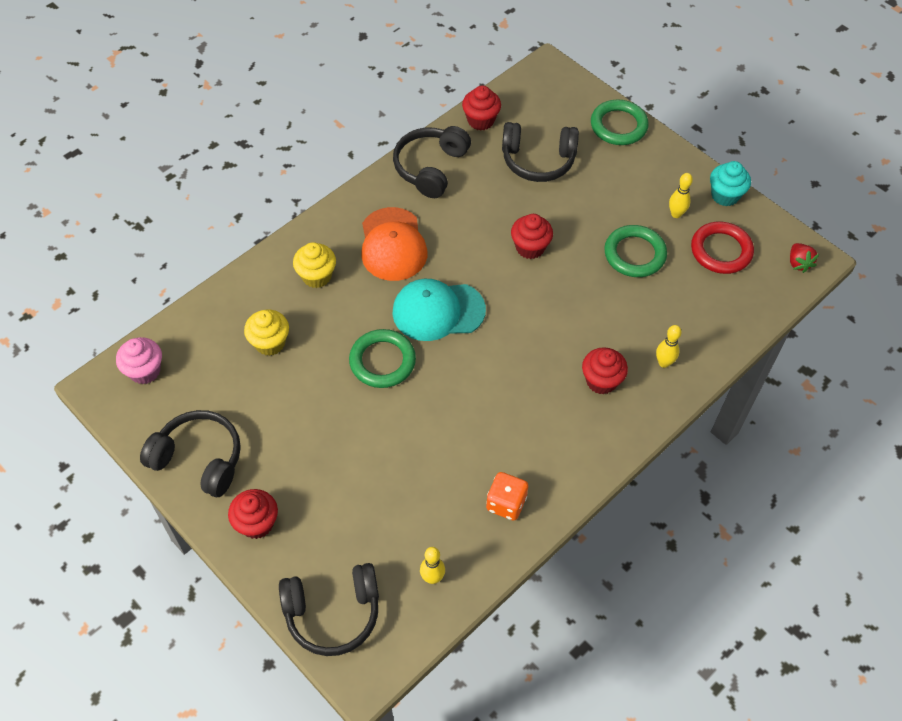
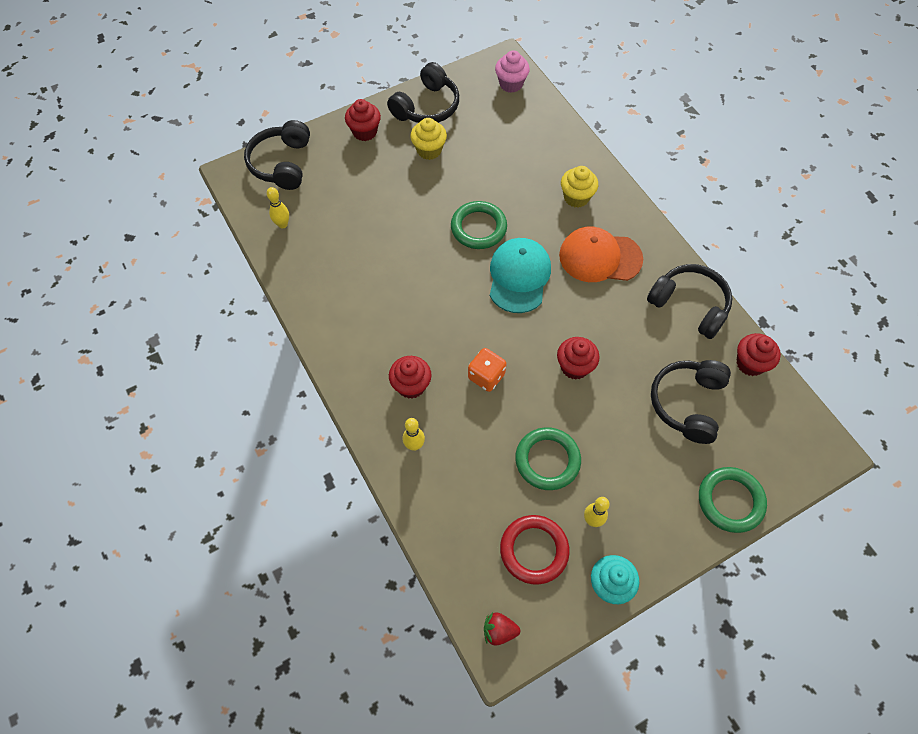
camera: 105 degrees right, 5 degrees up
(270, 343) = (516, 158): yellow cupcake -> yellow cupcake (429, 150)
(506, 503) = (322, 284): orange dice -> orange dice (486, 376)

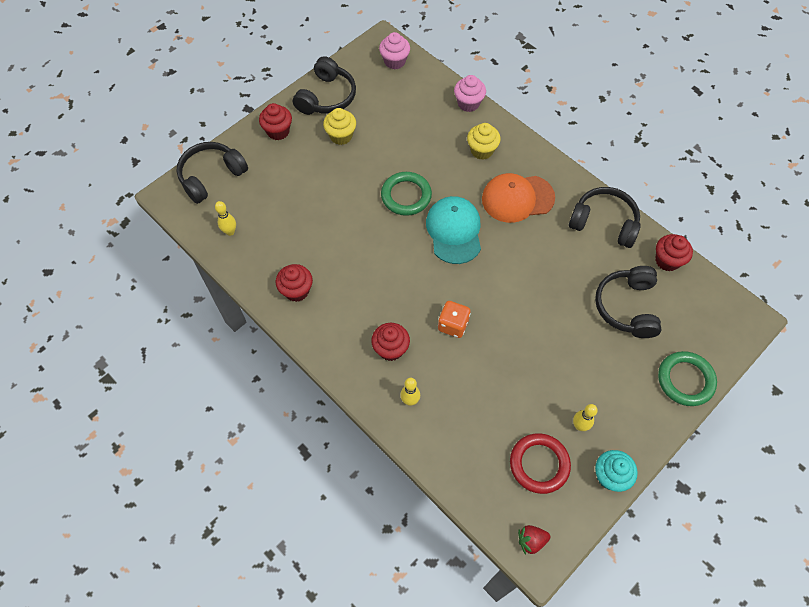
camera: 15 degrees left, 0 degrees up
(282, 163) = (211, 176): black headphones -> black headphones turned 60 degrees clockwise
(547, 460) = (527, 384): green ring -> none
(574, 367) = (525, 298): red cupcake -> red cupcake (296, 290)
(577, 144) = (468, 103): none -> pink cupcake

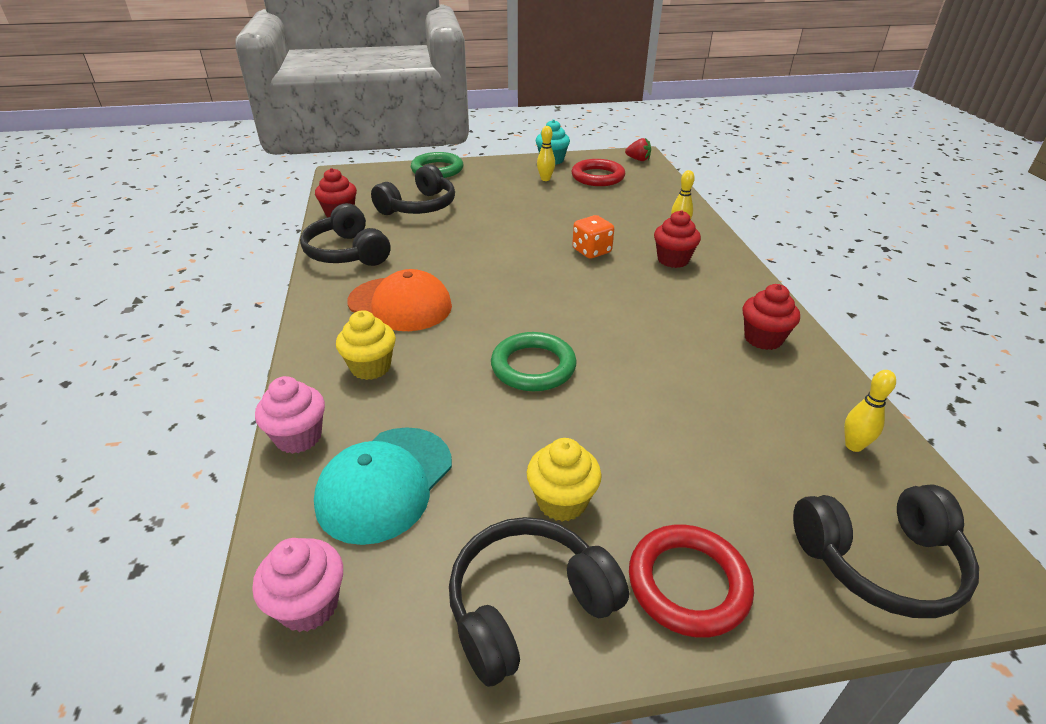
camera: 145 degrees left, 25 degrees down
(278, 131) = (688, 583): red cupcake -> red ring
(454, 231) = (510, 309): turquoise cap -> turquoise cap (385, 483)

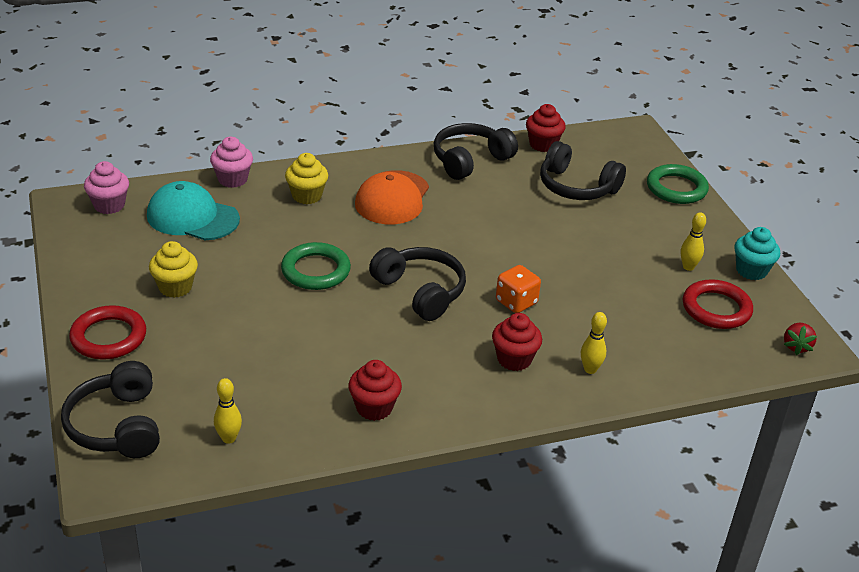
camera: 80 degrees right, 0 degrees up
(528, 606) = (100, 276): black headphones -> black headphones (420, 291)

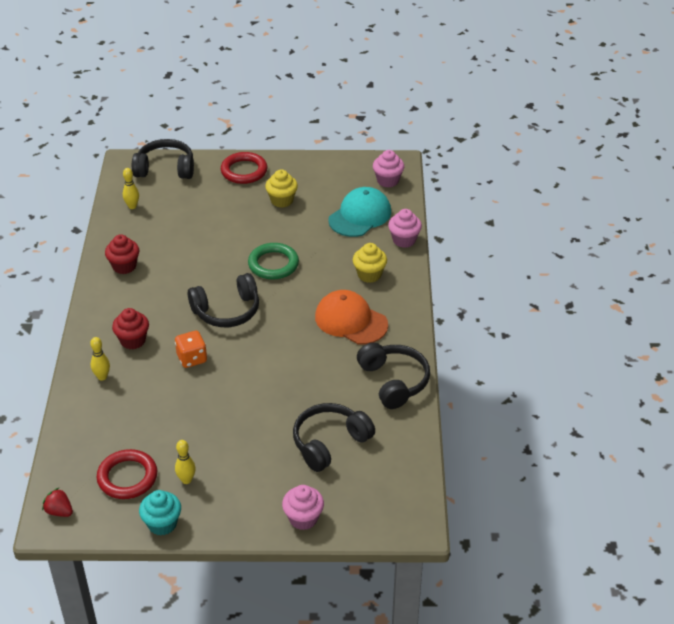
camera: 110 degrees right, 5 degrees up
(543, 145) = (407, 440): red cupcake -> none
(676, 188) = (303, 518): green ring -> pink cupcake

